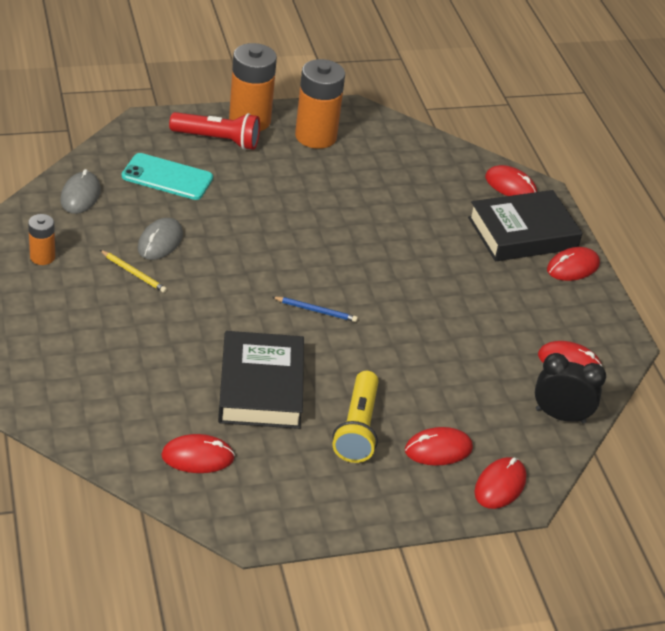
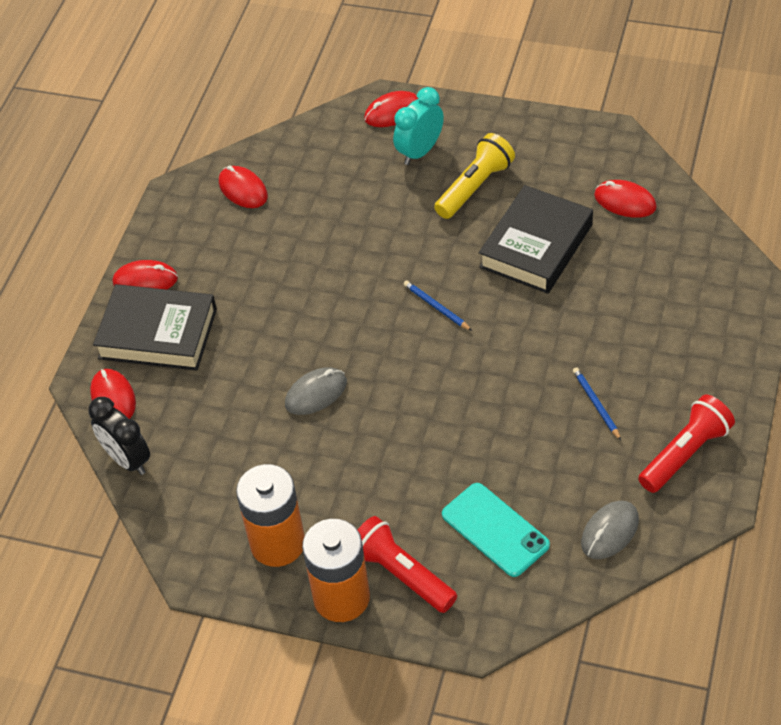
camera: 140 degrees left, 10 degrees up
(42, 257) = (685, 454): orange battery -> red flashlight
(133, 273) = (596, 404): yellow pencil -> blue pencil
(160, 241) = (549, 437): grey mouse -> grey mouse (316, 393)
(438, 449) = (420, 151): red mouse -> turquoise clock
(560, 416) = (294, 149): black clock -> black clock (127, 459)

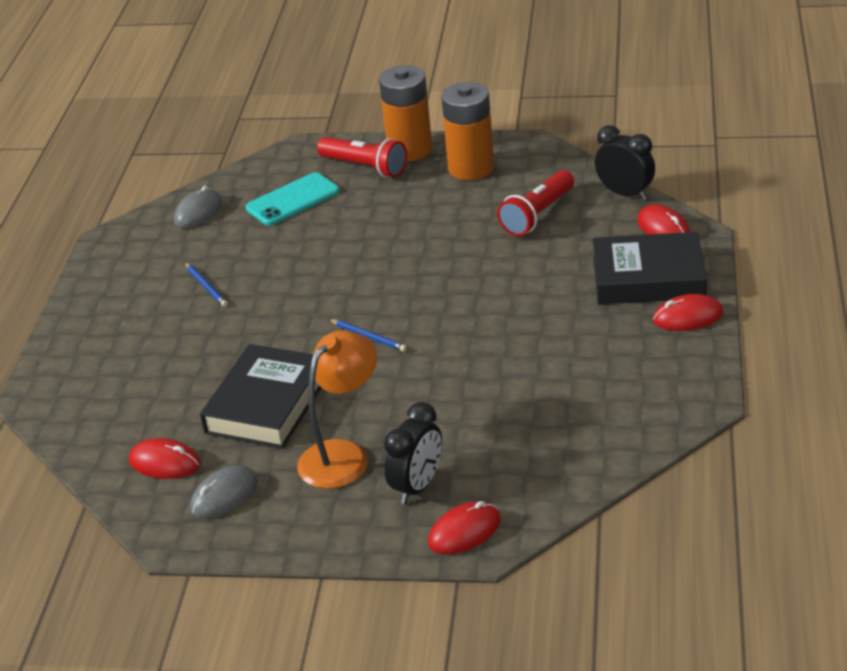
camera: 170 degrees right, 15 degrees down
(243, 189) = (622, 416): red mouse -> none
(316, 393) = (471, 258): grey mouse -> grey mouse (224, 495)
(420, 151) = (417, 486): turquoise clock -> black clock
(475, 187) = (343, 455): yellow flashlight -> orange lamp
(495, 530) = (292, 200): turquoise phone -> turquoise phone turned 75 degrees counterclockwise
(685, 454) = (129, 265): red flashlight -> red flashlight (538, 215)

